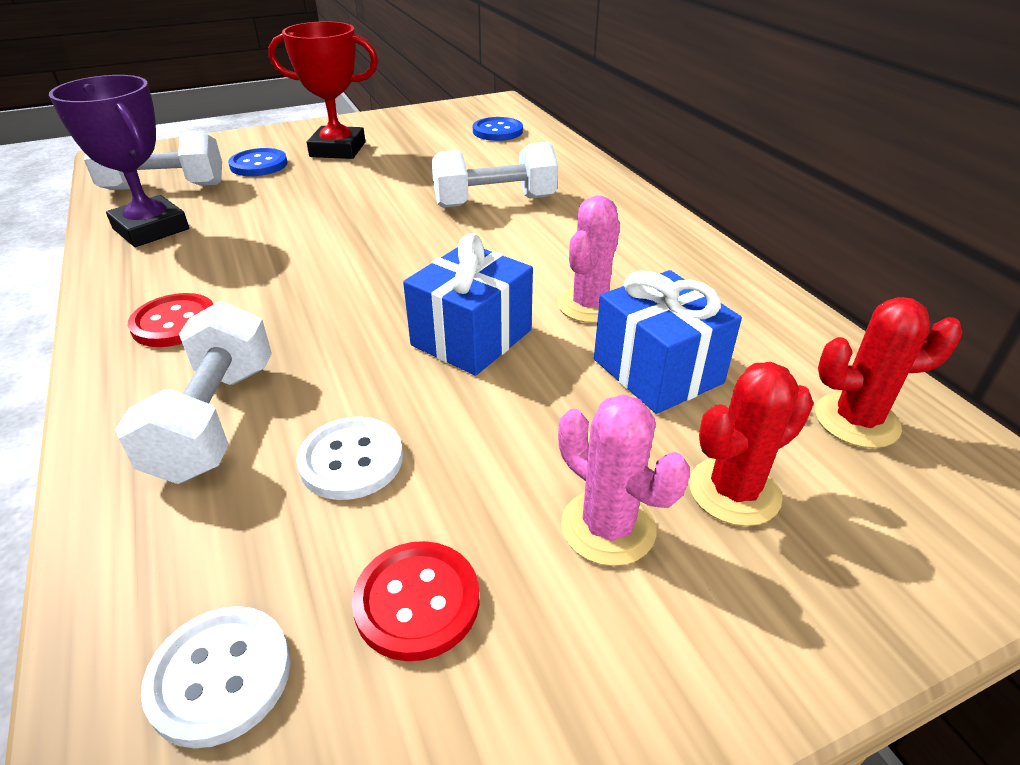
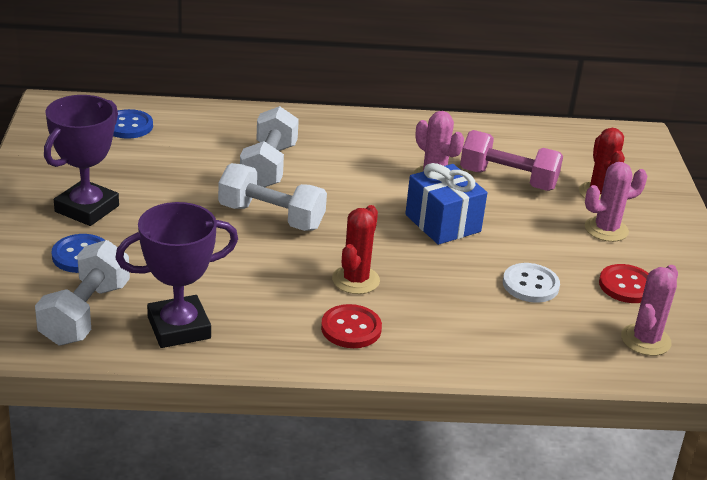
camera: 70 degrees left, 5 degrees down
(215, 420) = (473, 323): white dumbbell -> white dumbbell (271, 217)
(220, 676) = (645, 340): white button -> pink cactus
(338, 149) = (87, 209): red trophy -> purple trophy
(657, 371) = (508, 179): blue gift -> pink dumbbell
(856, 420) = (571, 147): red cactus -> red cactus (355, 280)

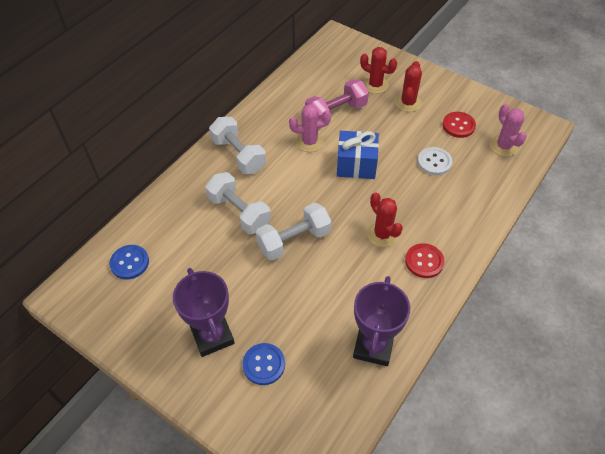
camera: 50 degrees left, 20 degrees up
(85, 313) = (328, 391): white dumbbell -> white dumbbell (238, 155)
(606, 229) = (408, 103): pink cactus -> red cactus

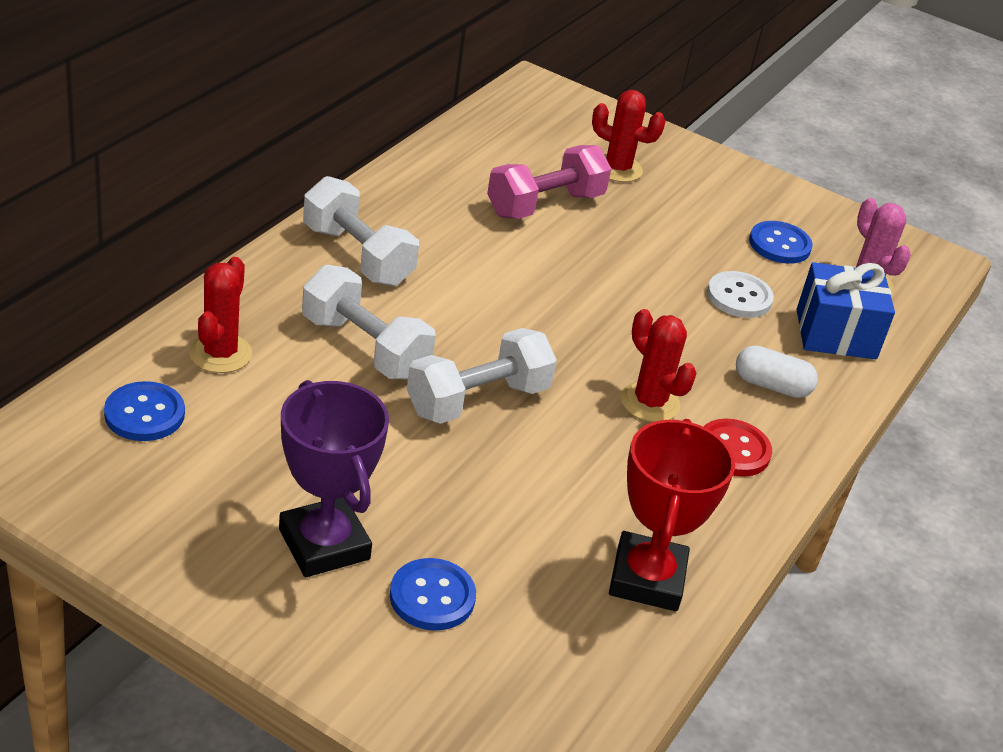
camera: 10 degrees left, 15 degrees down
(309, 142) = (497, 246): pink cactus -> none
(356, 165) = (591, 289): blue gift -> blue gift (836, 334)
(373, 346) = (647, 579): purple trophy -> red trophy
(408, 103) = (682, 202): red cactus -> red cactus (220, 353)
(447, 218) = (771, 386): none -> white capsule
(458, 125) = (779, 245): red button -> blue button

